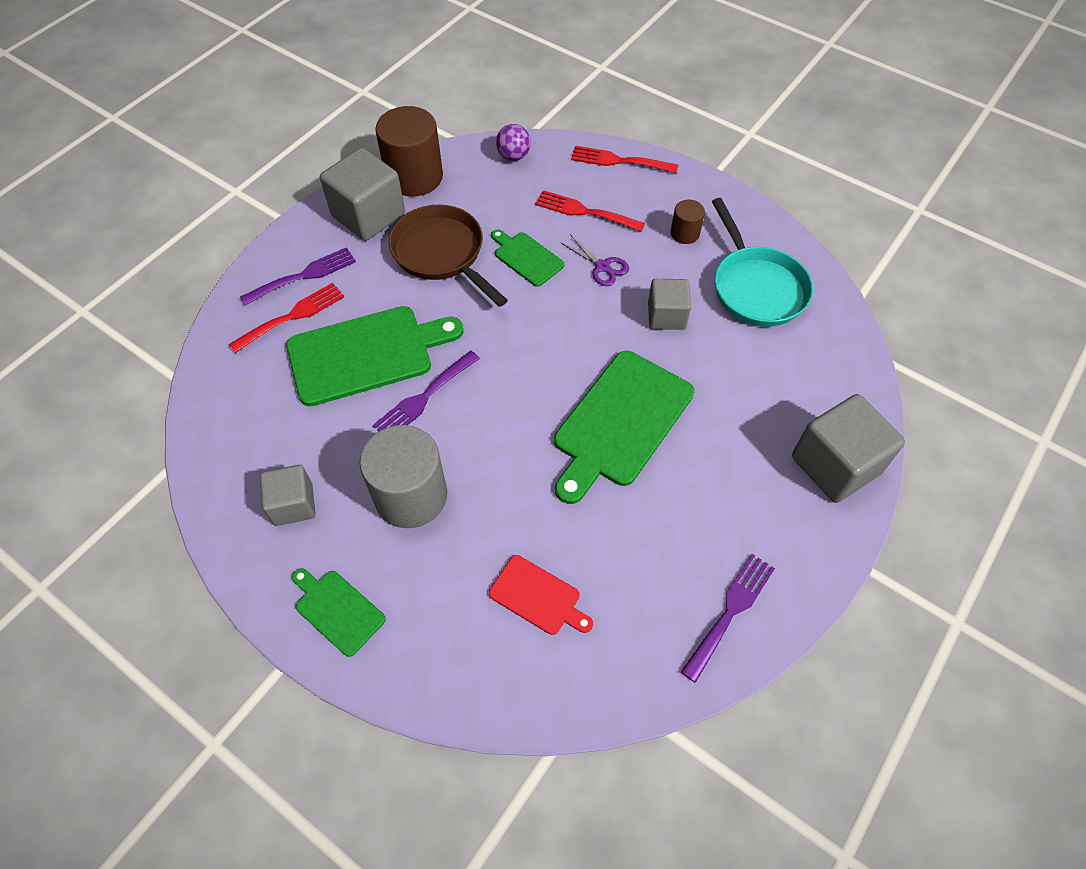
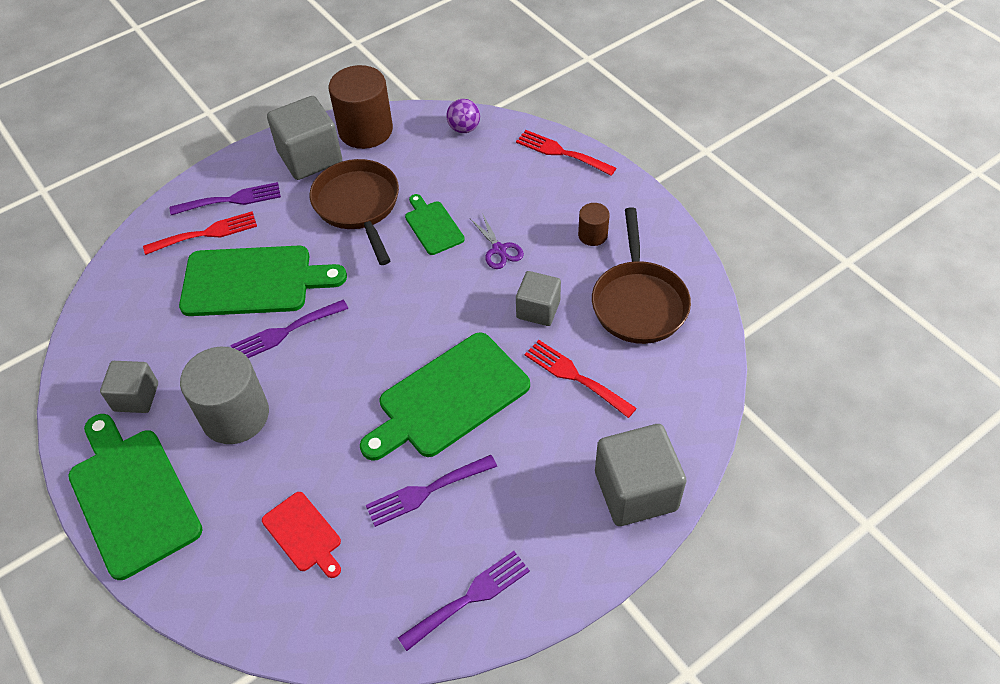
camera: 20 degrees right, 5 degrees down
(337, 610) = (132, 496): green cutting board -> green cutting board, size x1.93
(584, 211) = (506, 194): red fork -> red fork (575, 376)
(640, 520) = (426, 491): none -> purple fork
(756, 287) = (638, 302): turquoise pan -> brown pan

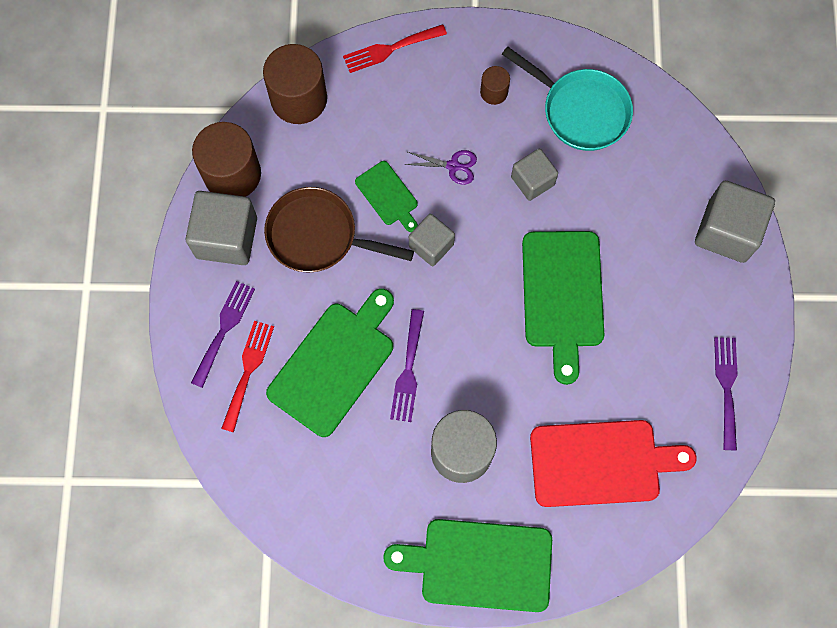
camera: 55 degrees left, 20 degrees up
(136, 397) = (385, 515): grey cube -> grey cube (431, 245)
(304, 534) = (601, 463): red cutting board -> red cutting board, size x1.93
(426, 491) = (628, 361): purple fork -> none
(433, 226) = (388, 195): green cutting board -> green cutting board turned 135 degrees counterclockwise
(464, 128) = (299, 99): purple ball -> brown cylinder
(575, 376) = (610, 200): red fork -> none
(638, 302) = (580, 111): brown pan -> turquoise pan

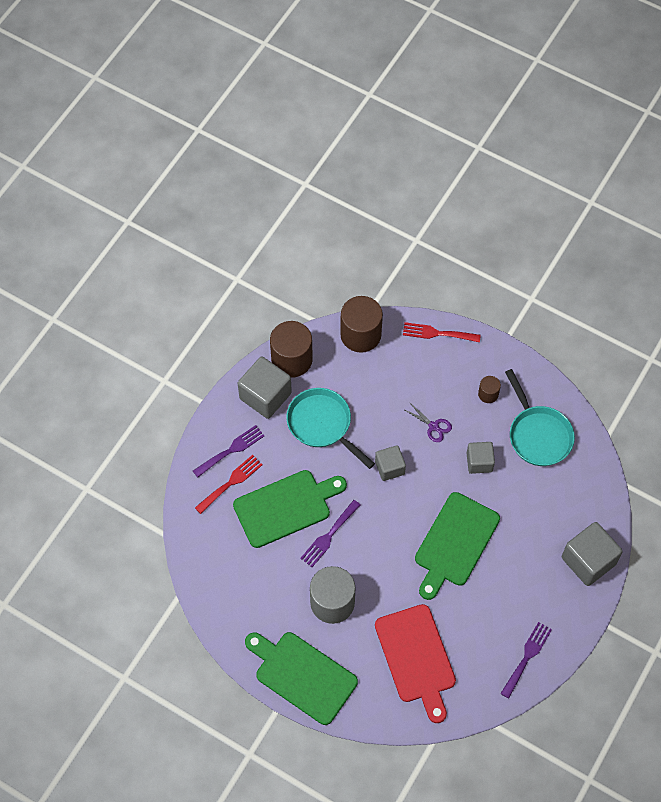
camera: 30 degrees right, 10 degrees down
(318, 236) = (322, 424): brown pan -> turquoise pan
(388, 195) = (381, 423): green cutting board -> none
(601, 463) = (416, 658): red cutting board -> red cutting board turned 45 degrees clockwise

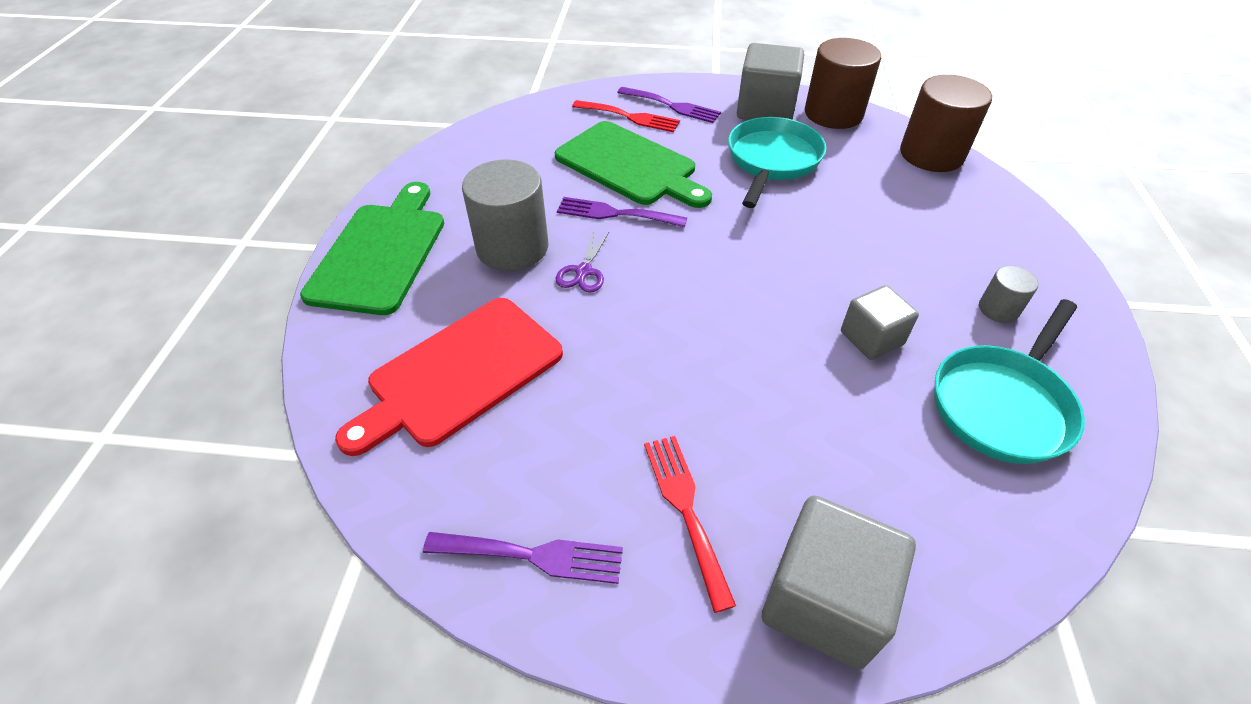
camera: 65 degrees right, 15 degrees down
(389, 468) = (767, 239): grey cube -> none
(433, 426) = (877, 264): purple scissors -> purple scissors (584, 271)
(437, 333) = (1023, 221): red fork -> red fork (685, 509)
(455, 543) = (701, 355): green cutting board -> none
(488, 394) = (998, 309): brown cylinder -> grey cylinder

